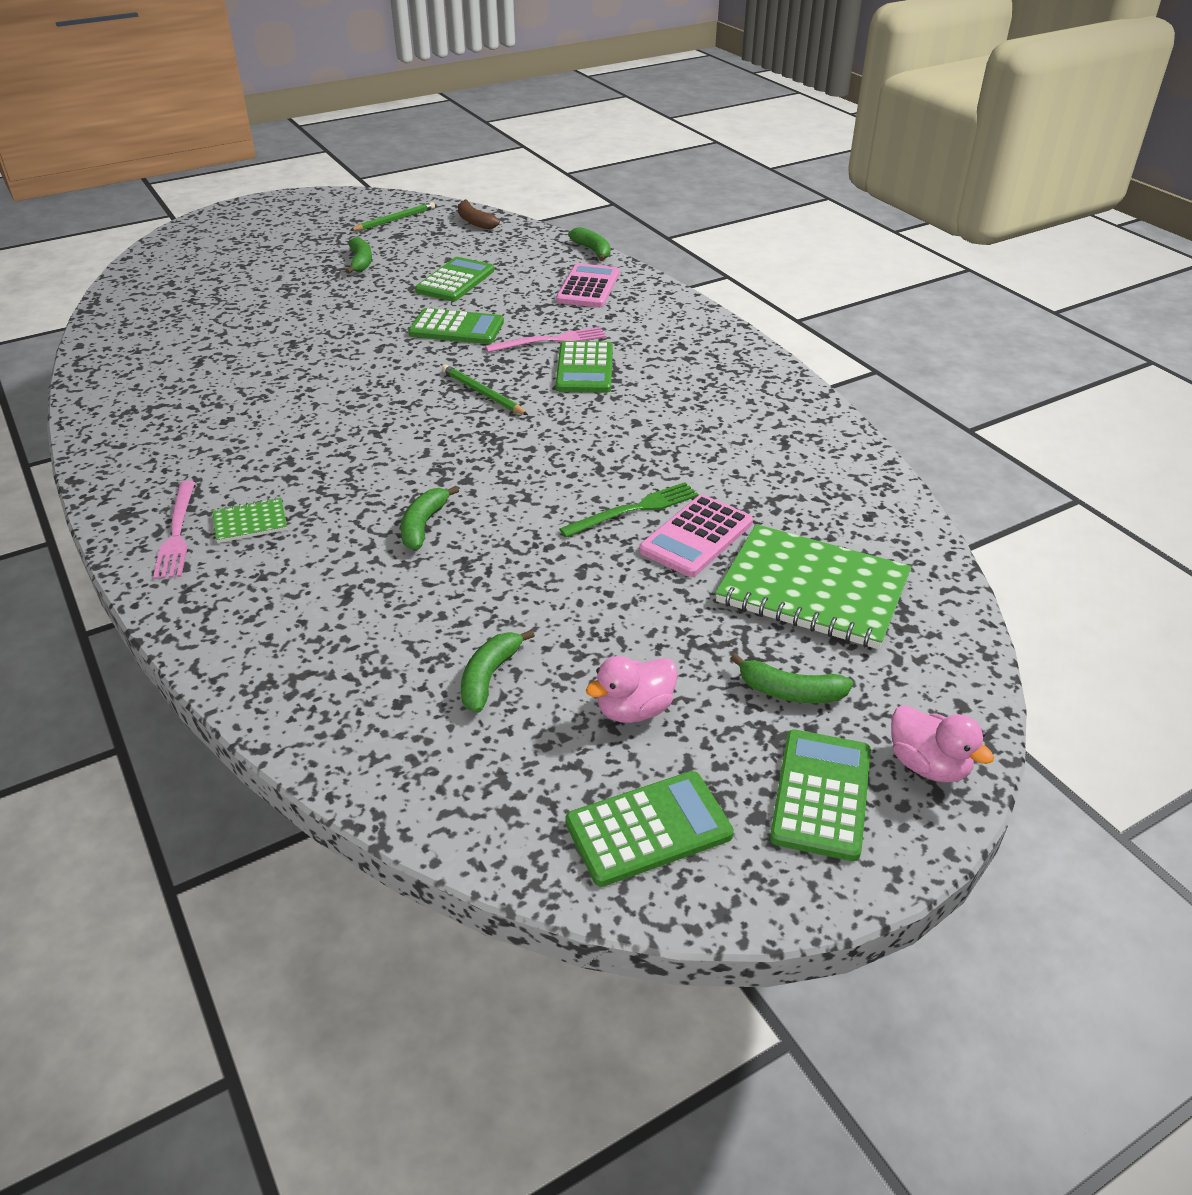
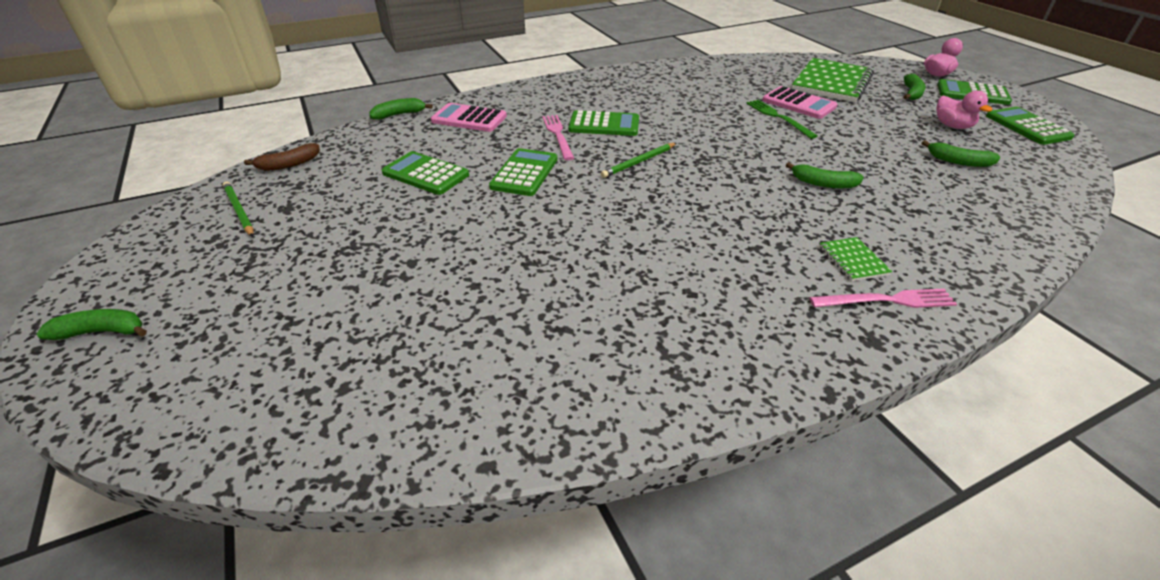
camera: 85 degrees left, 0 degrees up
(361, 262) = (345, 229): green banana -> green banana (102, 332)

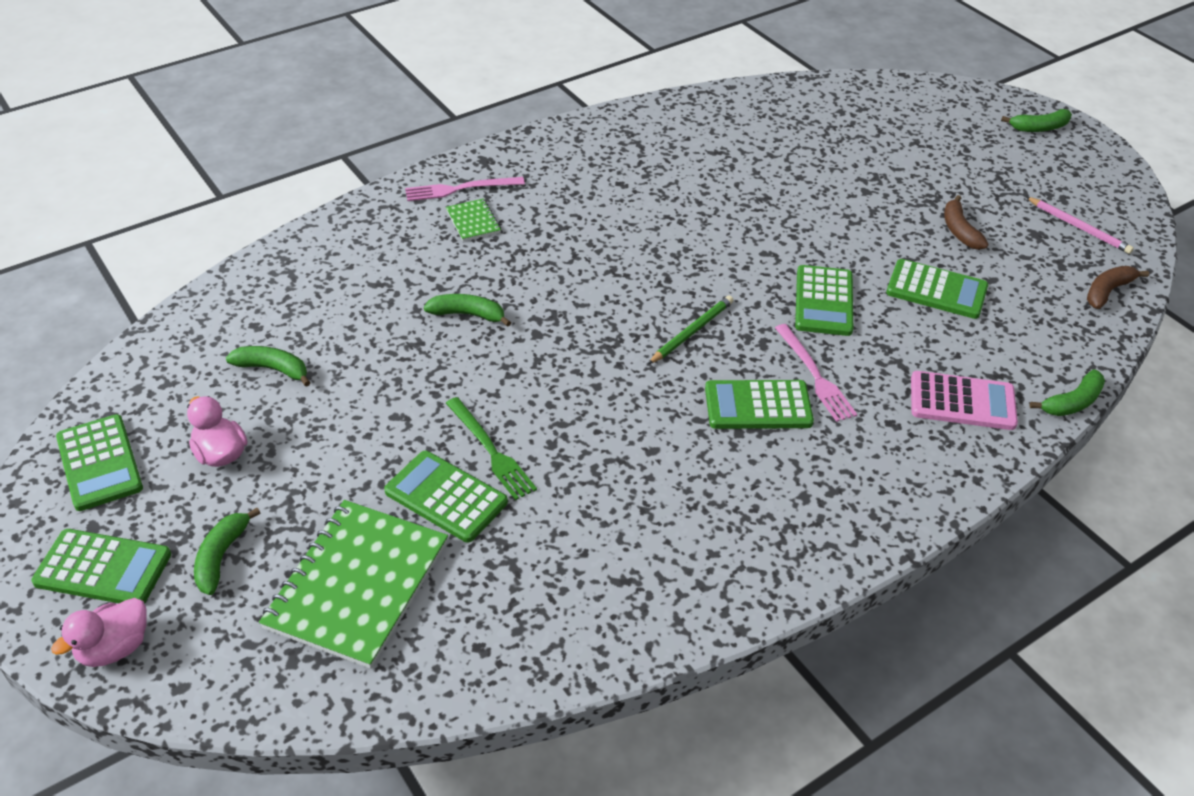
camera: 170 degrees right, 5 degrees up
(239, 211) = (1079, 227): green pencil -> pink pencil
(355, 216) = (959, 231): none -> brown banana
(799, 104) = (446, 497): pink calculator -> green calculator

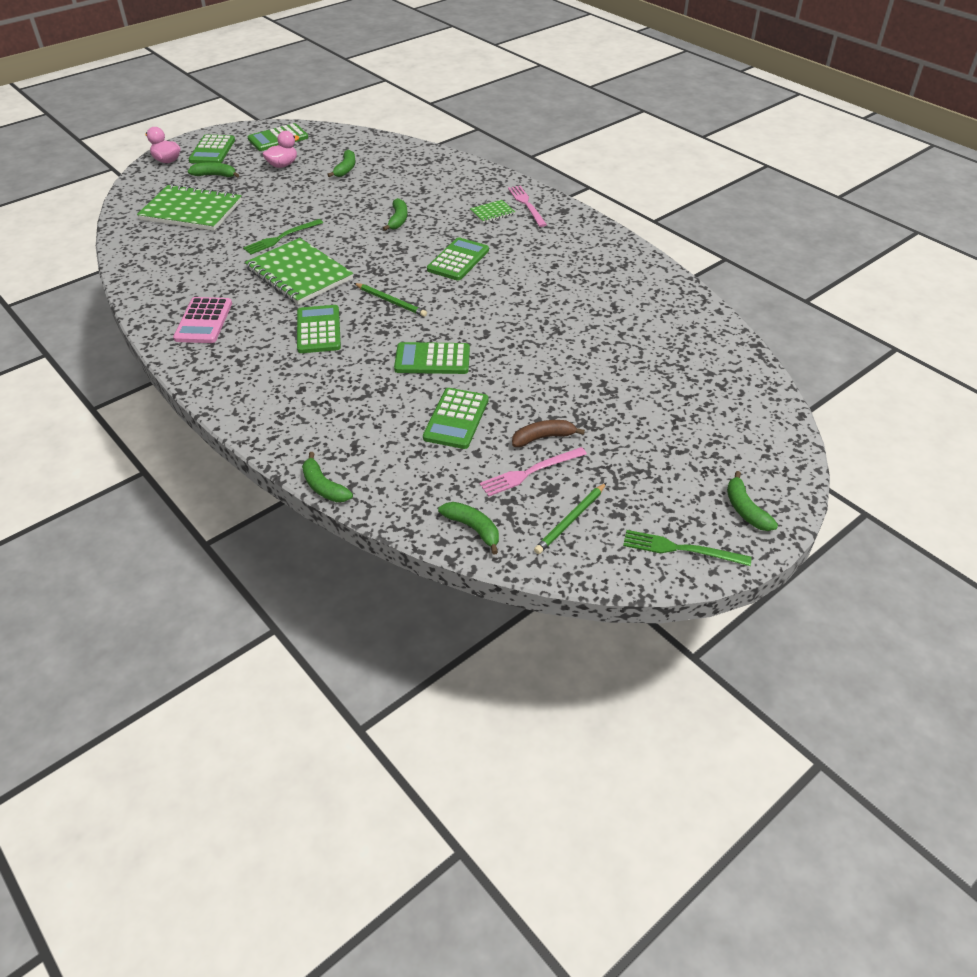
camera: 85 degrees right, 0 degrees up
(446, 497) = (247, 228): green calculator -> green calculator (458, 260)
(607, 427) = (299, 274): none -> green notebook
(815, 375) = (349, 354): pink fork -> pink fork (530, 472)
(962, 401) = (324, 425): pink calculator -> pink calculator (204, 321)
(1079, 227) = (570, 520): pink pencil -> green pencil
(1098, 170) = (681, 549): none -> green fork
(1107, 291) = (473, 528): brown banana -> green banana

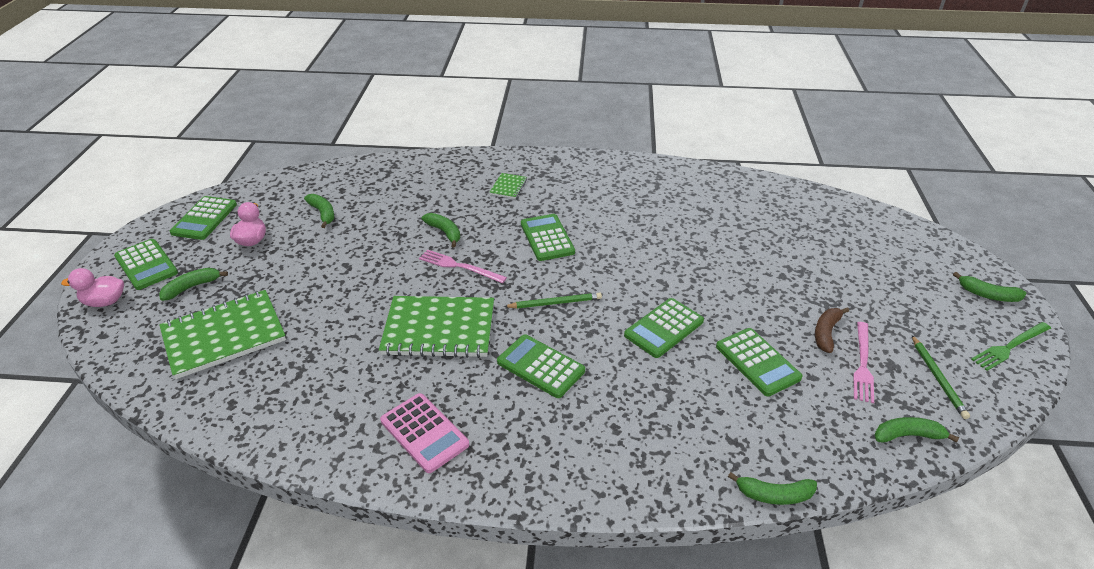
camera: 45 degrees left, 5 degrees down
(281, 238) = (366, 307): green fork -> none
(526, 205) = (522, 168): pink fork -> pink fork (459, 266)

